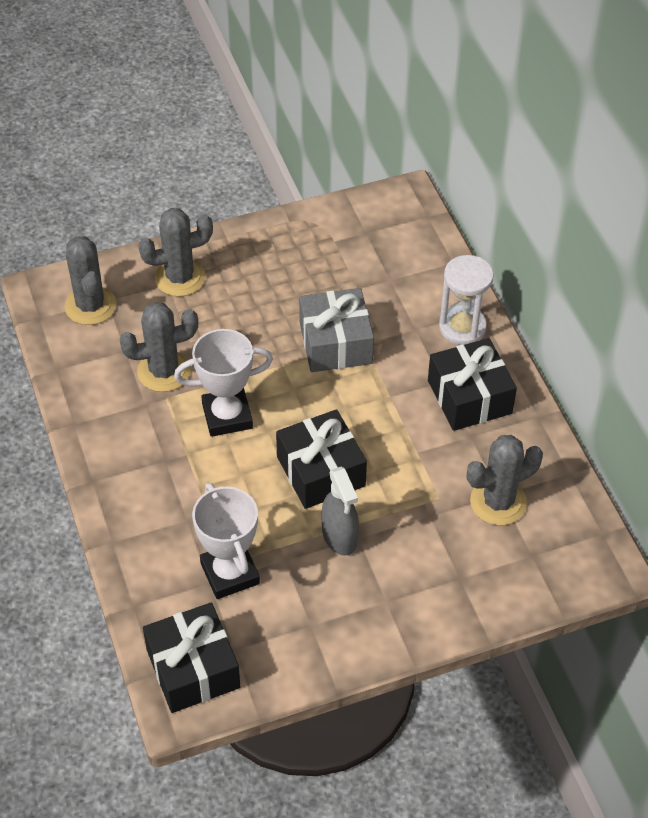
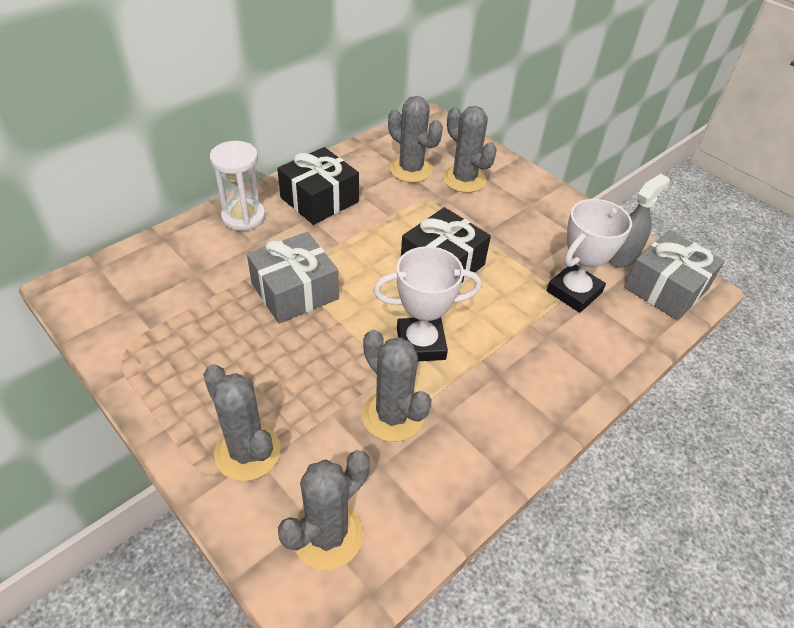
camera: 115 degrees left, 5 degrees down
(193, 668) = (665, 288): black gift -> grey gift
(227, 416) = (421, 344): white trophy -> white trophy turned 60 degrees counterclockwise
(339, 537) = (495, 239): grey spray bottle -> grey spray bottle (623, 256)
(459, 551) = (464, 179): none -> grey cactus

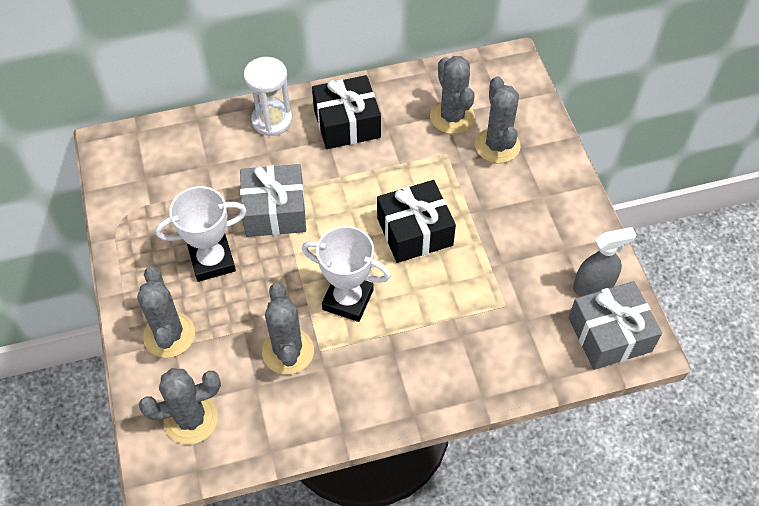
camera: 30 degrees right, 10 degrees up
(574, 292) = (516, 304): white trophy -> white trophy (212, 261)

